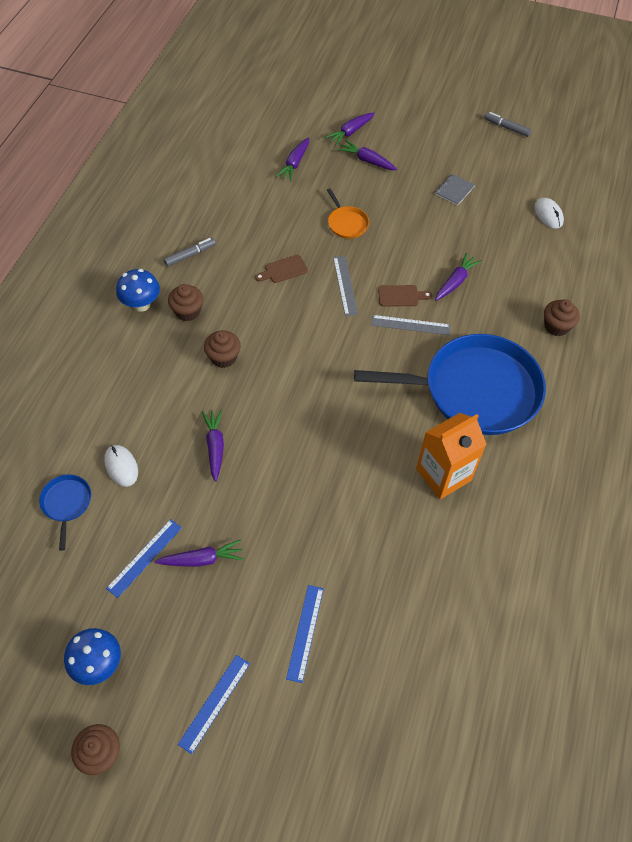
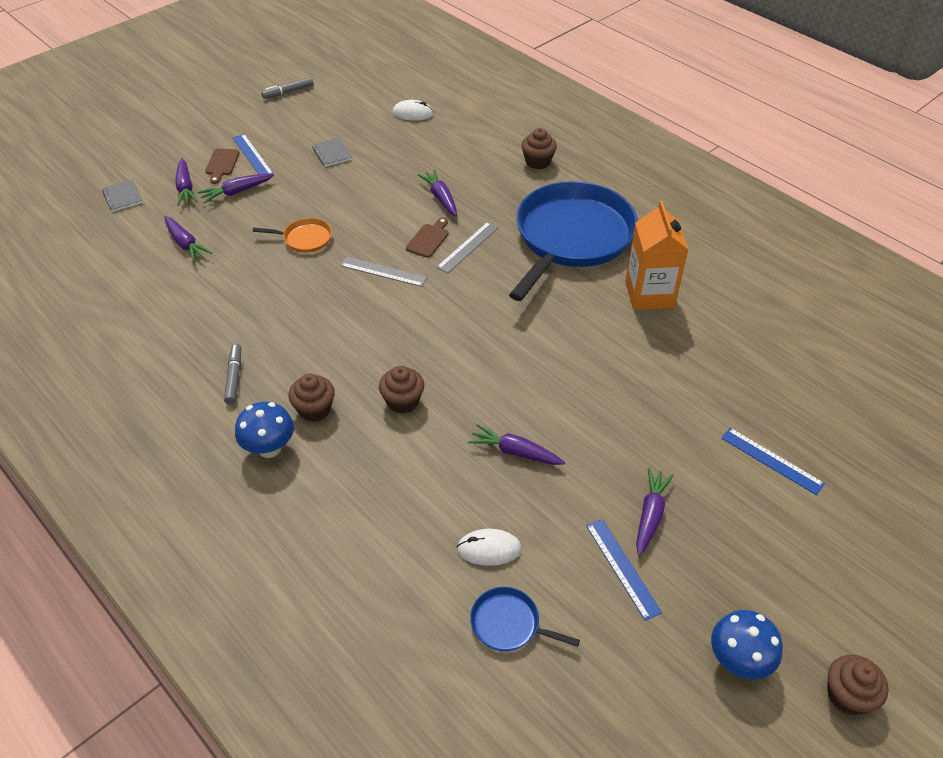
camera: 60 degrees left, 10 degrees down
(214, 703) = (822, 565): blue ruler -> blue ruler (252, 155)
(283, 270) = (324, 309): brown cutting board -> brown cutting board (222, 164)
(317, 107) = (123, 197): none -> grey notebook

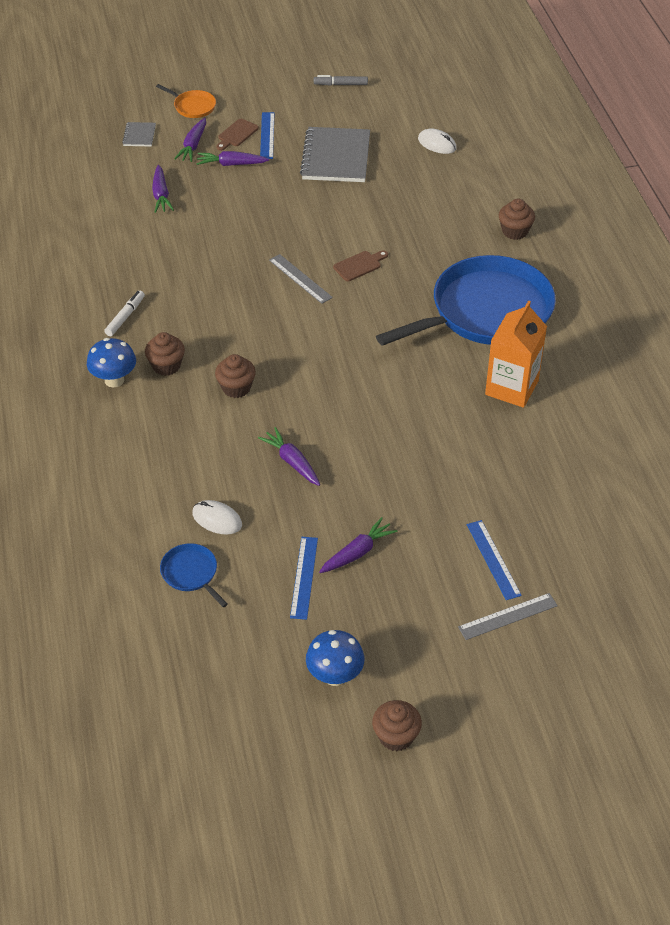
camera: 30 degrees right, 0 degrees up
(234, 377) = (125, 317): grey marker -> white marker
(305, 239) = (257, 226): orange pan -> orange pan (193, 106)
(332, 153) = (336, 157): grey notebook -> grey notebook, size x2.16
(441, 198) = (399, 233): purple carrot -> none
(468, 247) = (387, 285): grey ruler -> grey ruler (508, 616)

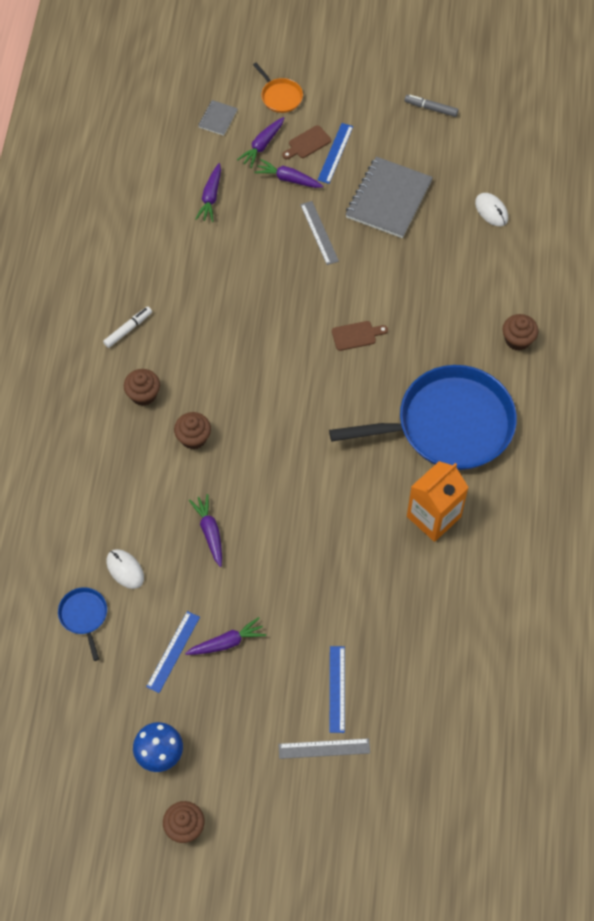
camera: 20 degrees right, 15 degrees up
(114, 380) = (94, 396): blue mushroom -> none
(300, 278) = (297, 334): grey ruler -> grey ruler (319, 232)

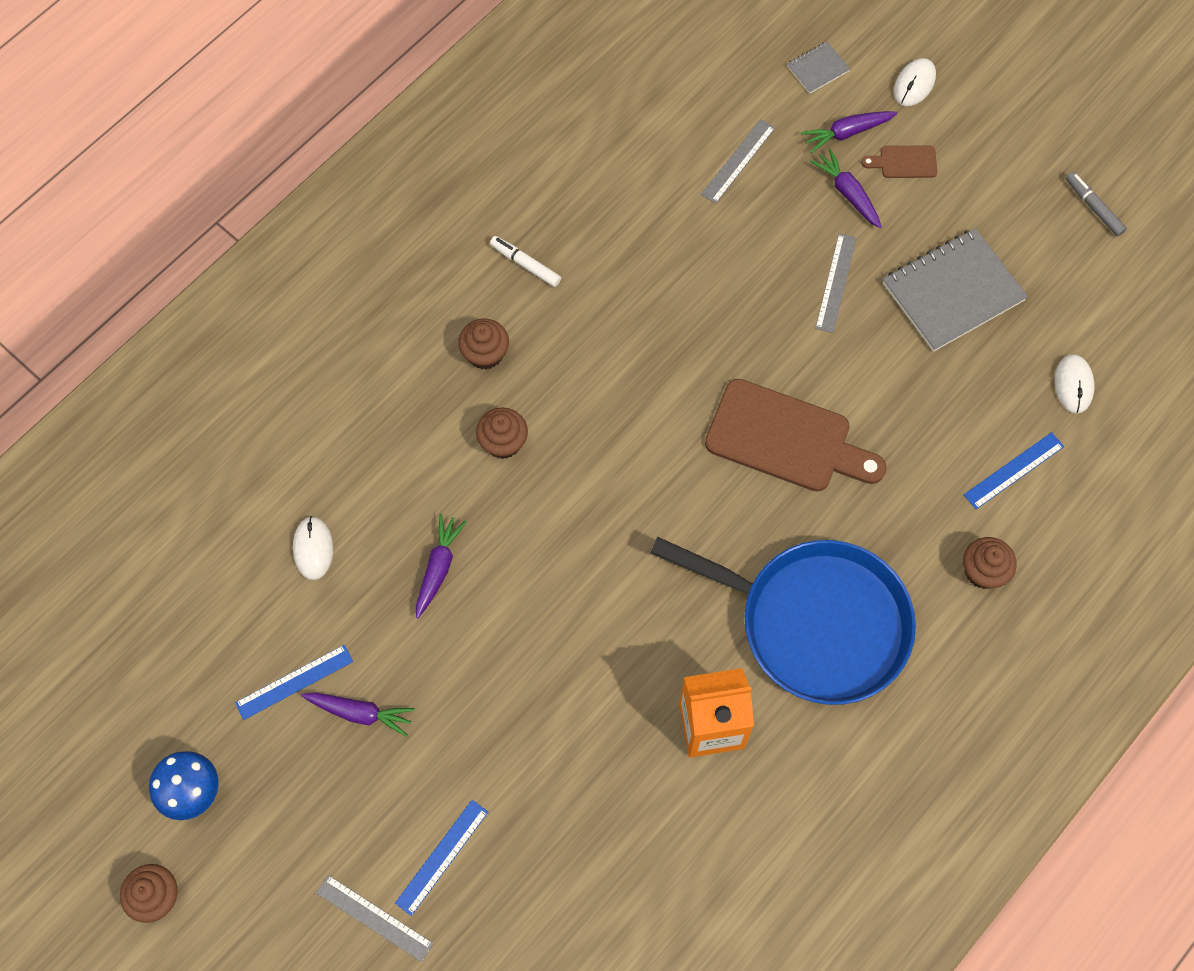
camera: 35 degrees right, 5 degrees up
(84, 616) = (230, 573): blue pan -> none
(128, 329) = (525, 264): white marker -> white marker turned 135 degrees counterclockwise
(211, 197) = (738, 161): purple carrot -> grey ruler
(280, 96) = (914, 84): orange pan -> white mouse
(335, 153) = (929, 194): blue ruler -> blue ruler (1014, 470)
(356, 335) = (786, 439): brown cutting board -> brown cutting board, size x2.23

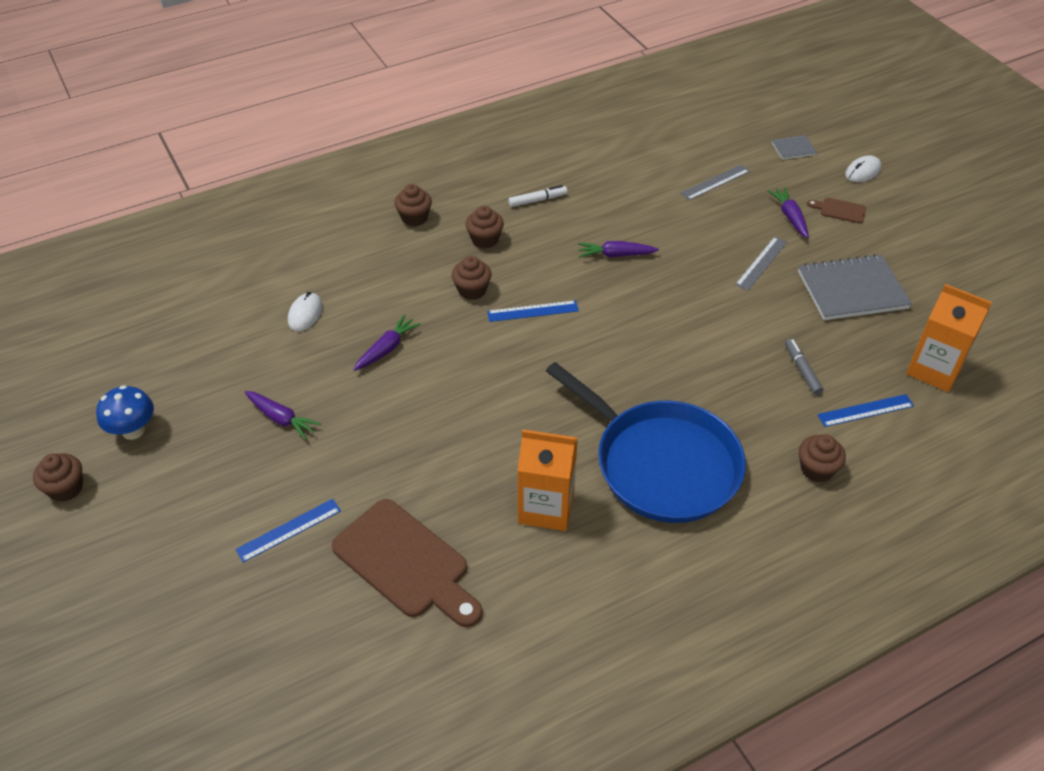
camera: 20 degrees right, 20 degrees down
(294, 682) = (246, 386): blue ruler -> blue ruler (532, 311)
(374, 918) = (214, 554): grey ruler -> none
(379, 346) = (414, 218): none -> brown cupcake
(525, 264) = (537, 200): white marker -> white marker turned 105 degrees clockwise
(786, 439) = (685, 343): brown cutting board -> brown cutting board (405, 563)
(847, 133) = (802, 185): purple carrot -> purple carrot (615, 255)
(1073, 385) = (934, 369): white mouse -> orange carton
(1093, 207) = (983, 268): grey marker -> grey marker (802, 370)

